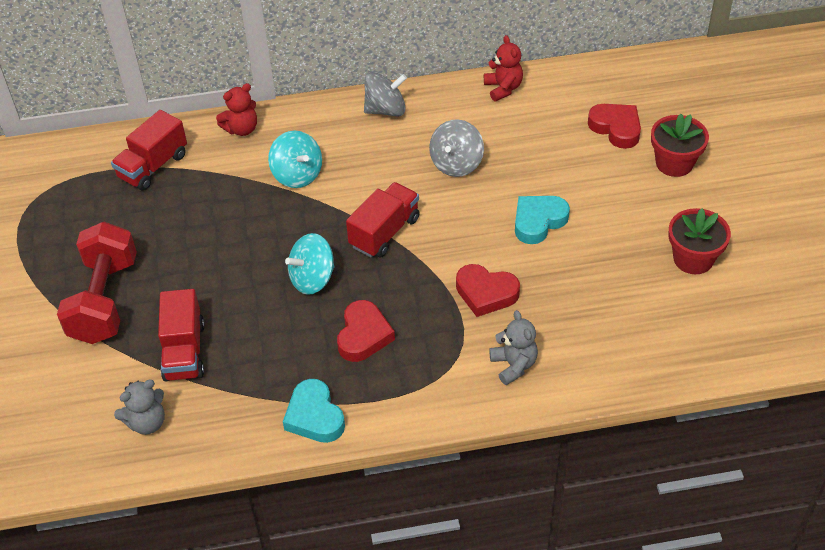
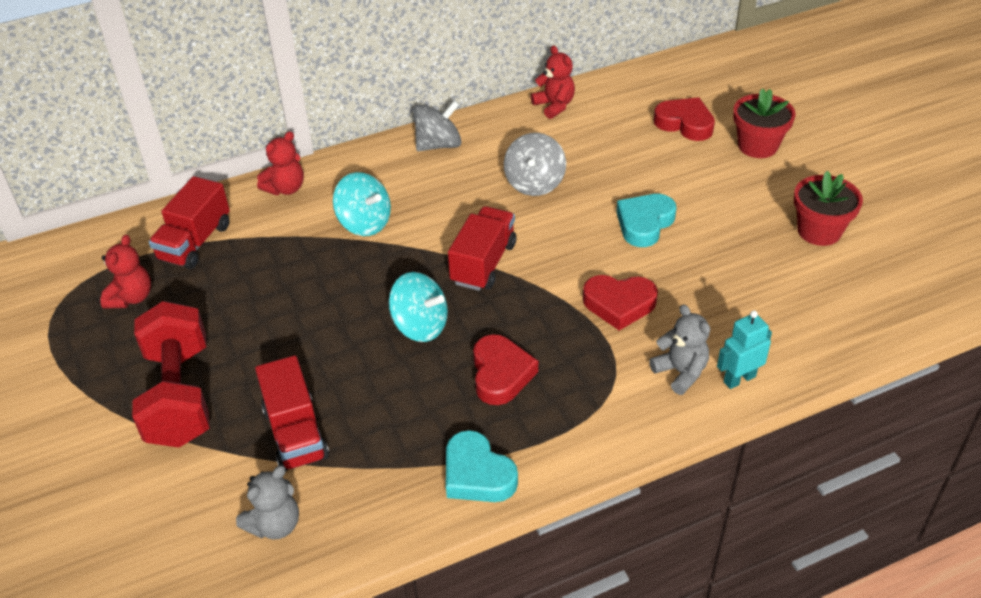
camera: 15 degrees left, 5 degrees down
(89, 207) = (131, 297): none -> red teddy bear
(312, 279) = (420, 326): turquoise spinning top -> turquoise spinning top turned 105 degrees counterclockwise
(561, 381) = (739, 379): none -> turquoise robot

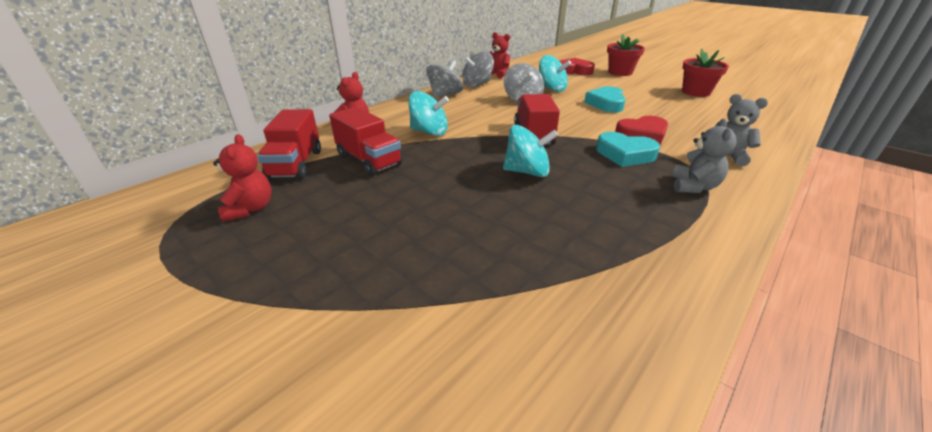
camera: 25 degrees left, 10 degrees down
(179, 396) = (349, 269): red dumbbell -> none
(275, 525) = (556, 360): grey teddy bear -> grey teddy bear (693, 186)
(295, 433) = (496, 266): red truck -> red truck (369, 160)
(477, 474) = (686, 249): turquoise heart -> turquoise heart (625, 154)
(501, 374) = (618, 184): red heart -> none
(503, 127) = (477, 84): none -> grey spinning top
(601, 166) = (551, 89): none -> turquoise spinning top
(739, 379) = (761, 152): turquoise robot -> none

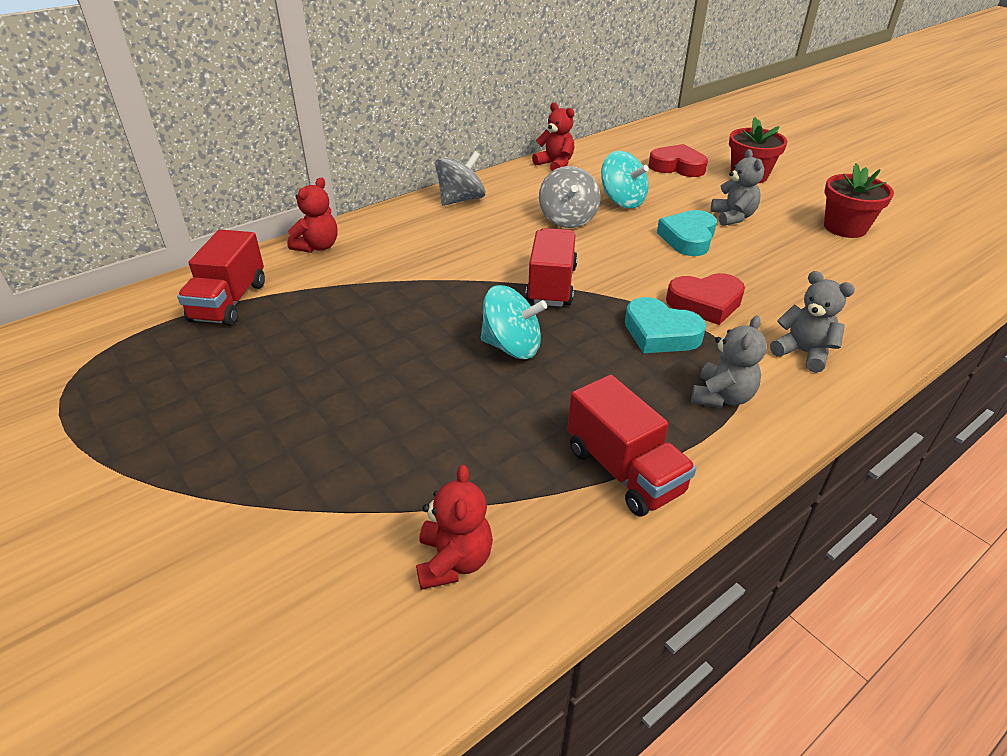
camera: 10 degrees right, 5 degrees up
(250, 209) = (163, 362): red teddy bear -> red teddy bear (454, 561)
(369, 160) = (319, 305): red truck -> red truck (624, 471)
(429, 132) = (413, 266): turquoise spinning top -> none
(477, 84) = (516, 182): grey spinning top -> none
(625, 92) = (733, 217): none -> grey teddy bear

